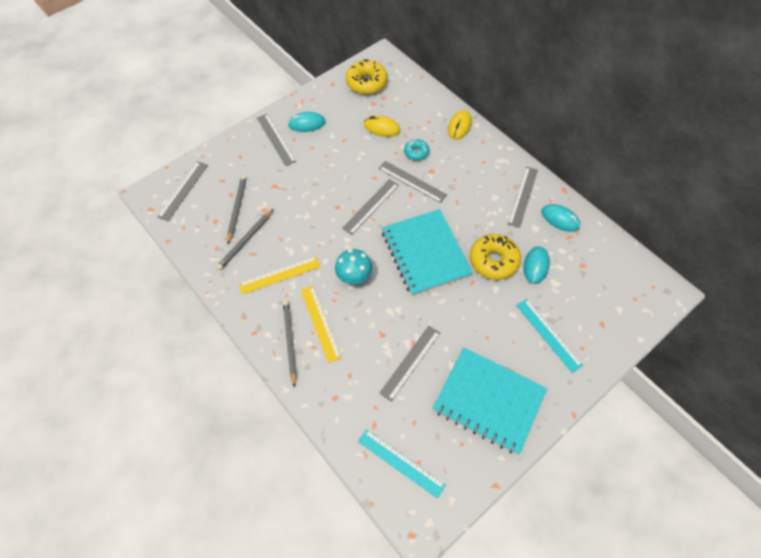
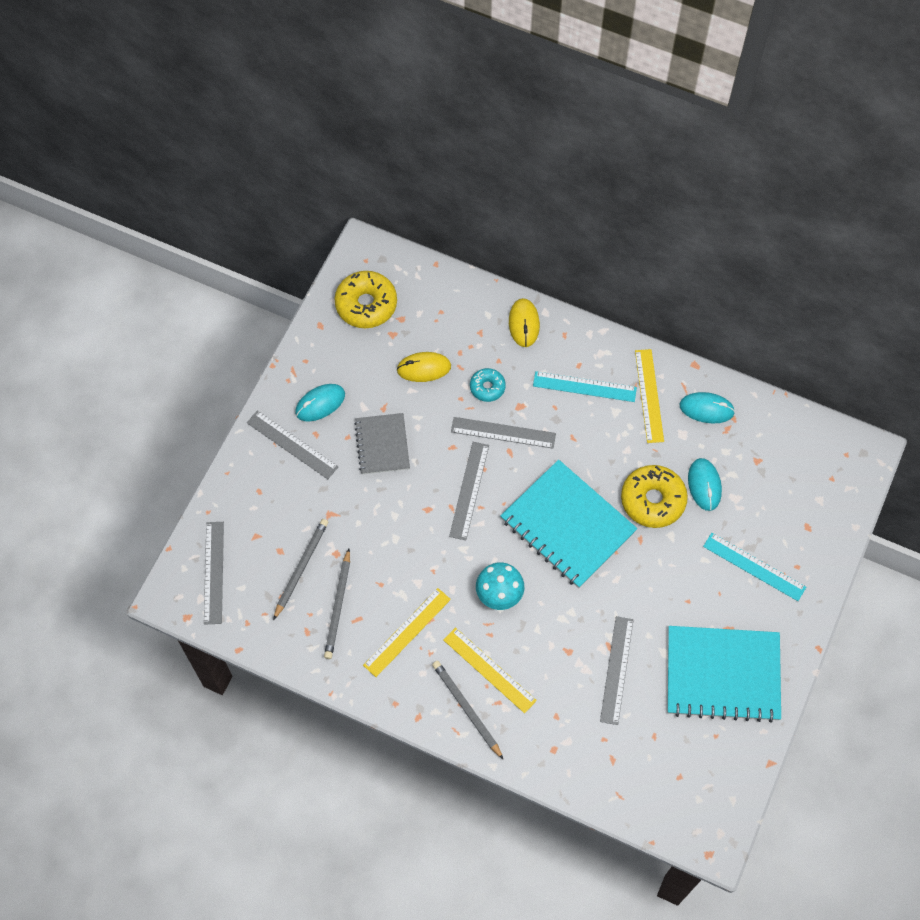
camera: 25 degrees left, 5 degrees up
(237, 209) = (301, 568): grey pencil -> grey pencil turned 45 degrees clockwise
(331, 159) = (382, 445): none -> grey notebook
(401, 462) = (661, 786): turquoise ruler -> turquoise ruler (584, 386)
(522, 196) = (649, 395): grey ruler -> yellow ruler

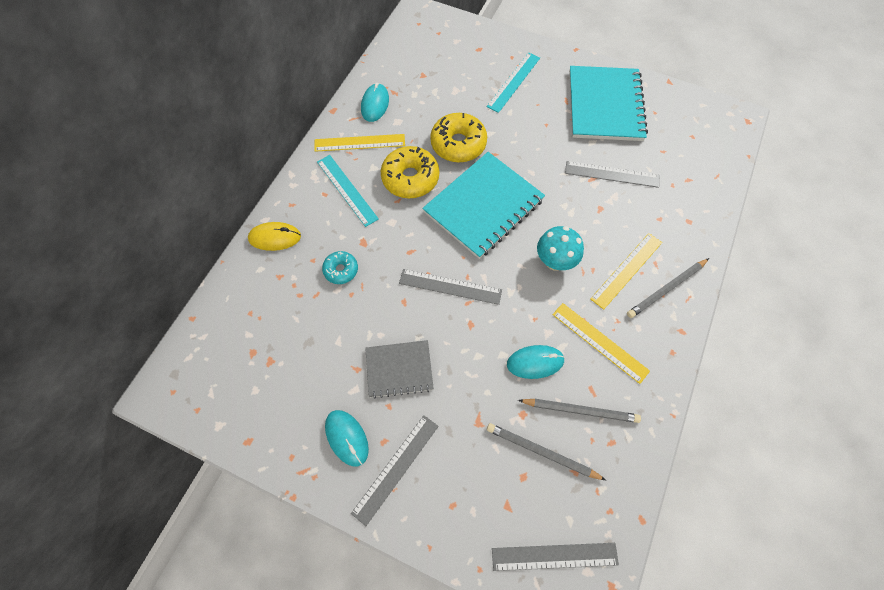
camera: 90 degrees left, 0 degrees up
(366, 304) = (229, 390): yellow donut -> yellow donut (410, 178)
(424, 368) = (314, 329): yellow mouse -> none
(503, 433) = (390, 257): grey ruler -> none
(584, 386) = (347, 190): turquoise ruler -> turquoise ruler turned 45 degrees counterclockwise
(704, 485) = (444, 109): turquoise mouse -> turquoise mouse (535, 362)

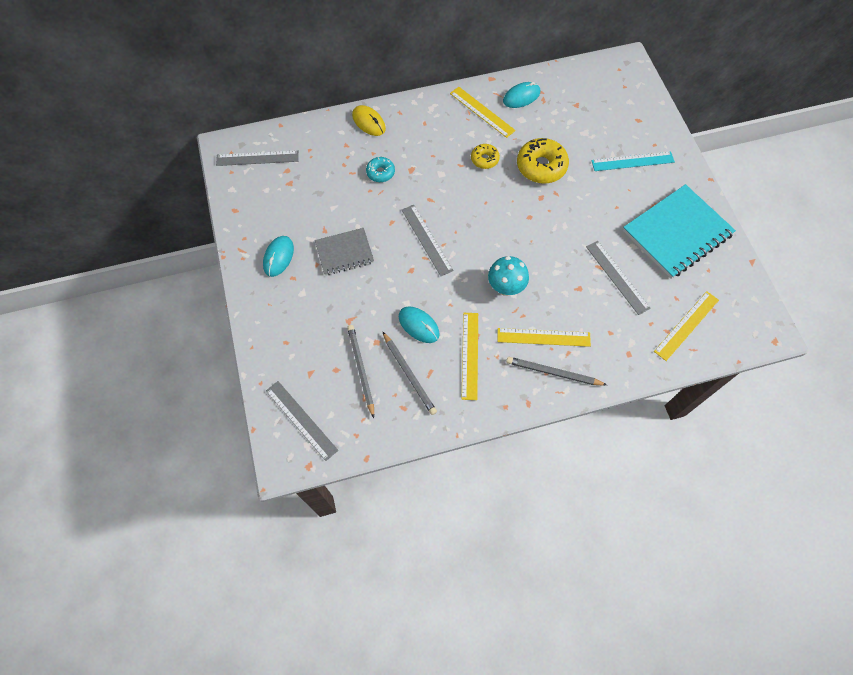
camera: 50 degrees right, 0 degrees up
(347, 190) = (439, 132): turquoise ruler -> none
(395, 468) = (282, 296): grey ruler -> grey ruler (257, 158)
(399, 369) = (344, 252): grey notebook -> grey notebook turned 60 degrees counterclockwise
(410, 178) = (484, 159): yellow donut -> yellow donut, size x0.56
(483, 206) = (506, 216): turquoise notebook -> none
(692, 163) = (686, 325): none -> yellow ruler

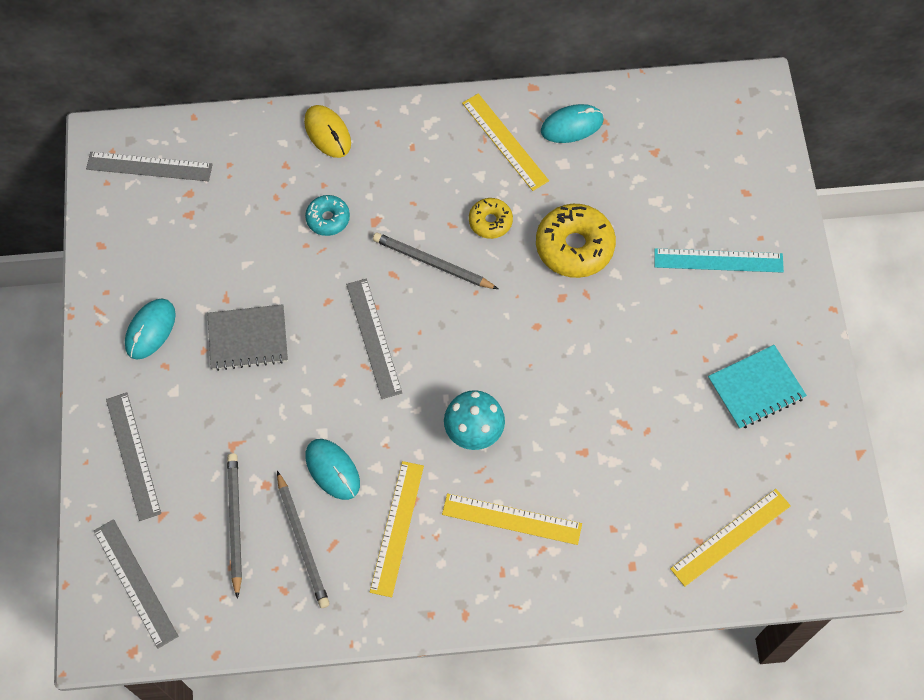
camera: 10 degrees right, 0 degrees up
(553, 373) = (513, 576): grey pencil -> grey pencil (432, 263)
(617, 277) = (646, 443): grey ruler -> grey ruler (133, 455)
(677, 233) = (756, 388): turquoise notebook -> turquoise notebook, size x0.58

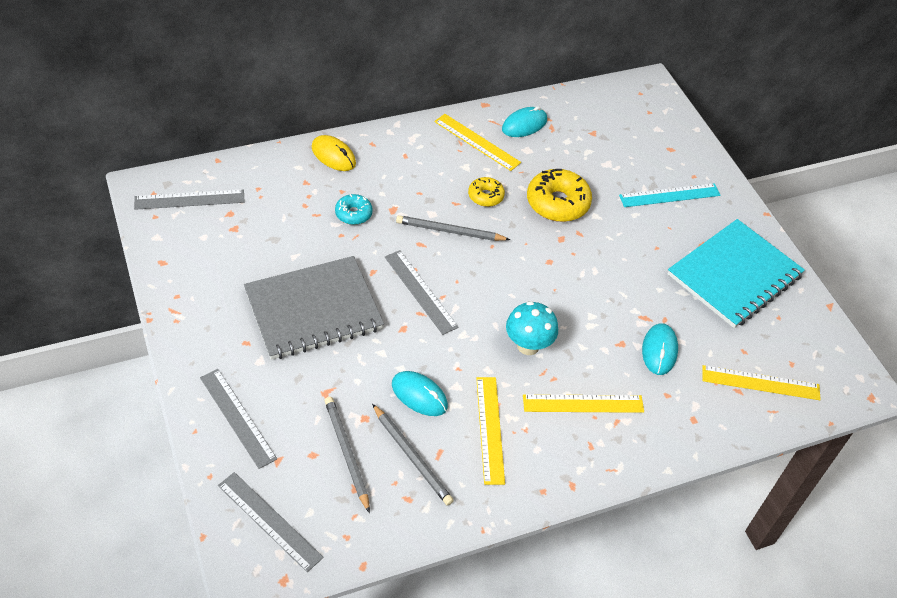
camera: 20 degrees left, 15 degrees down
(150, 330) = (225, 318): turquoise mouse -> turquoise mouse (659, 351)
(248, 338) = (313, 310): grey notebook -> grey notebook, size x1.73
(730, 537) = (760, 382): yellow ruler -> yellow ruler turned 60 degrees clockwise
(756, 388) = (734, 275): turquoise notebook -> turquoise notebook, size x1.73

